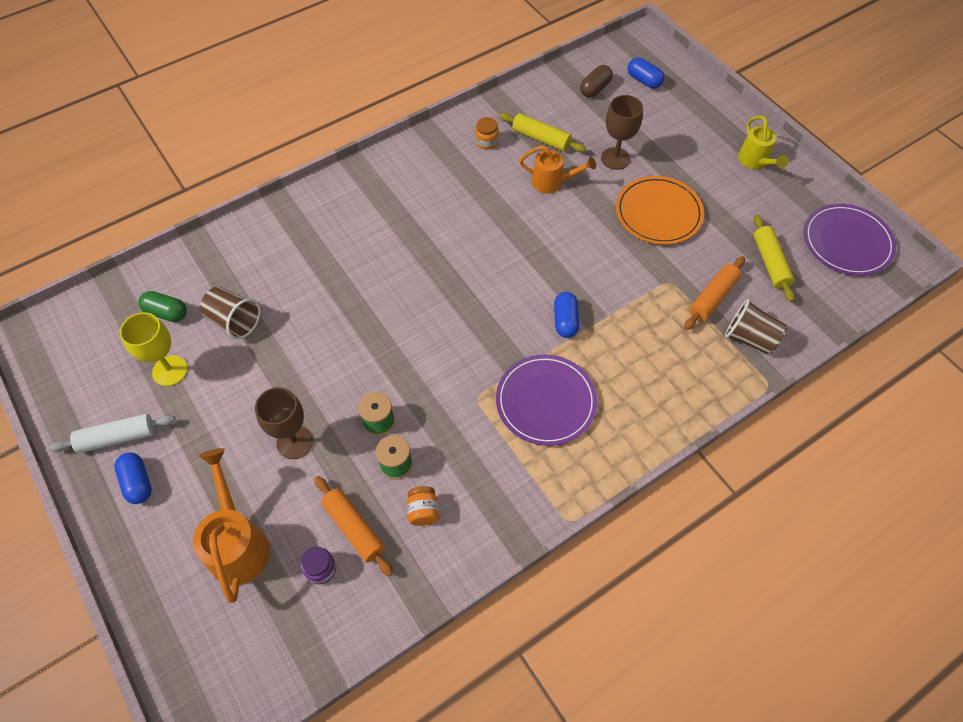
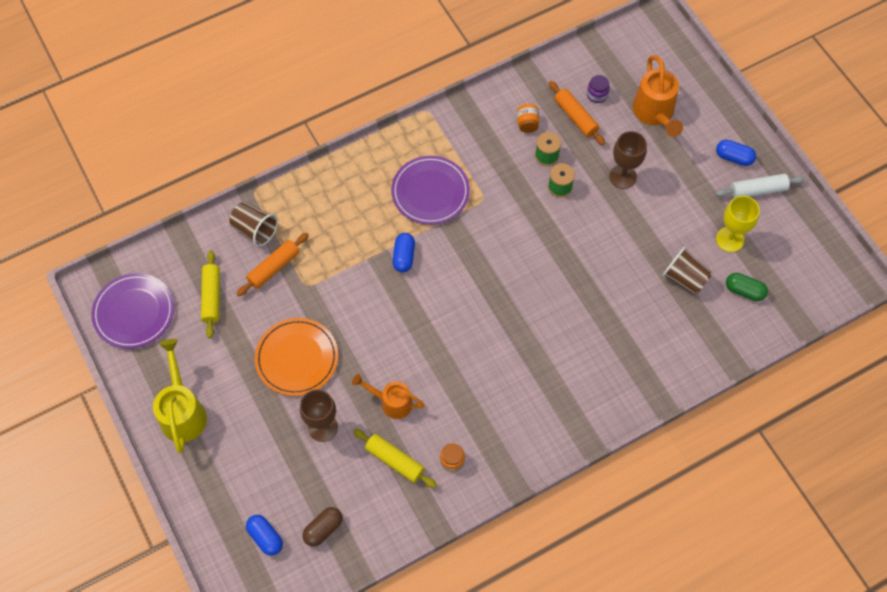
camera: 175 degrees left, 5 degrees up
(138, 482) = (734, 157): blue capsule -> blue capsule turned 45 degrees counterclockwise
(755, 161) = (183, 412): yellow watering can -> yellow watering can, size x1.51

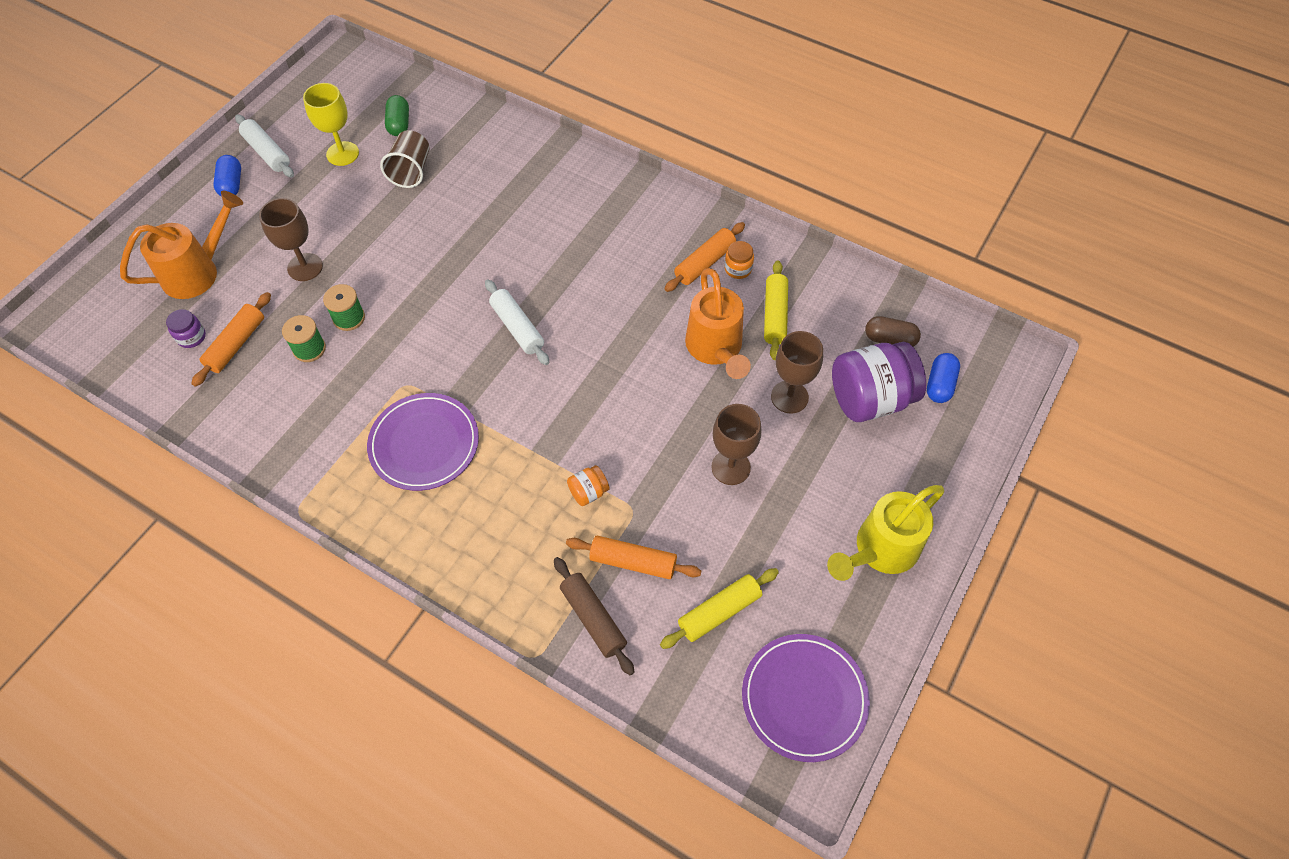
camera: 120 degrees left, 5 degrees down
(255, 230) = (593, 618): brown cup -> brown rolling pin
(286, 480) = (870, 399): none -> purple jar
(297, 358) = (731, 467): orange plate -> brown goblet
(392, 402) = (715, 349): orange watering can -> orange watering can, size x1.51
(404, 257) = (531, 426): blue capsule -> none
(472, 440) = (704, 263): none -> orange rolling pin
(489, 284) = (517, 327): none -> white rolling pin
(527, 124) = (269, 388): orange jar -> orange jar (588, 492)

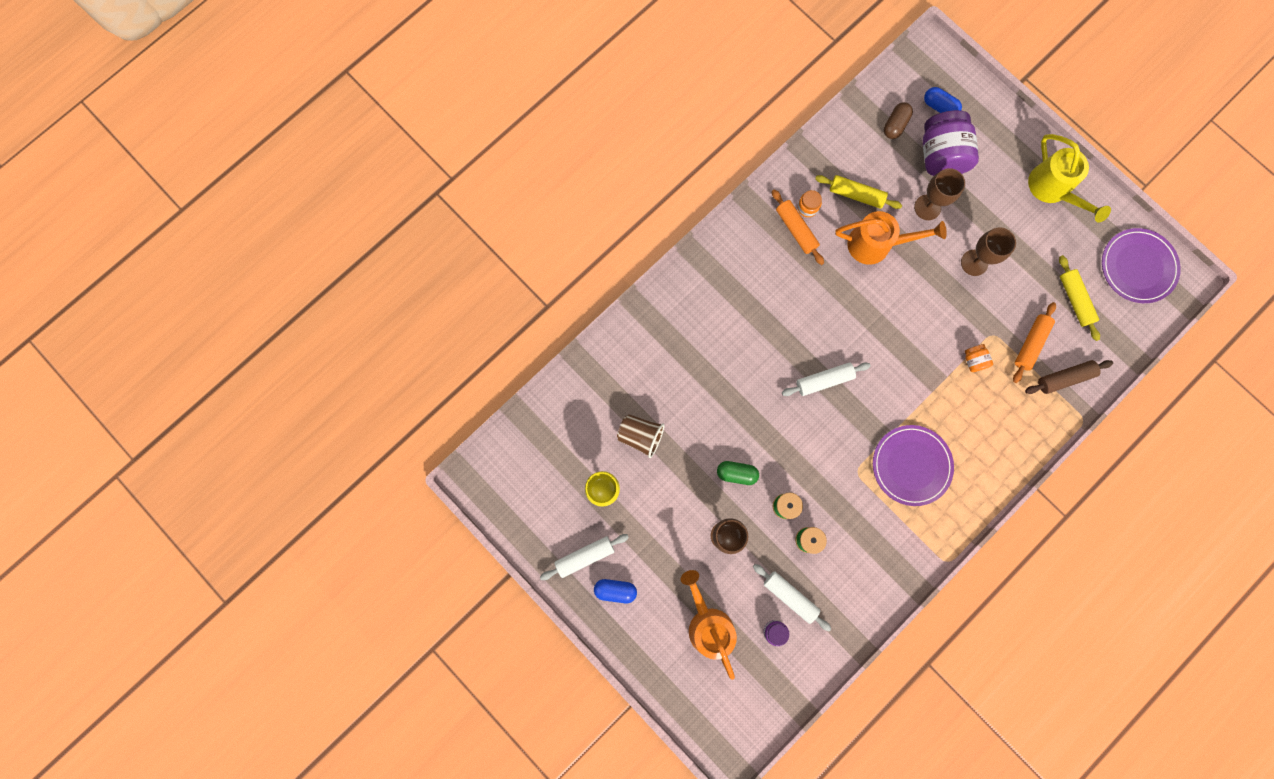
camera: 75 degrees left, 20 degrees up
(236, 344) = (790, 596): orange rolling pin -> white rolling pin
(399, 124) = (581, 438): green capsule -> green capsule (736, 473)

